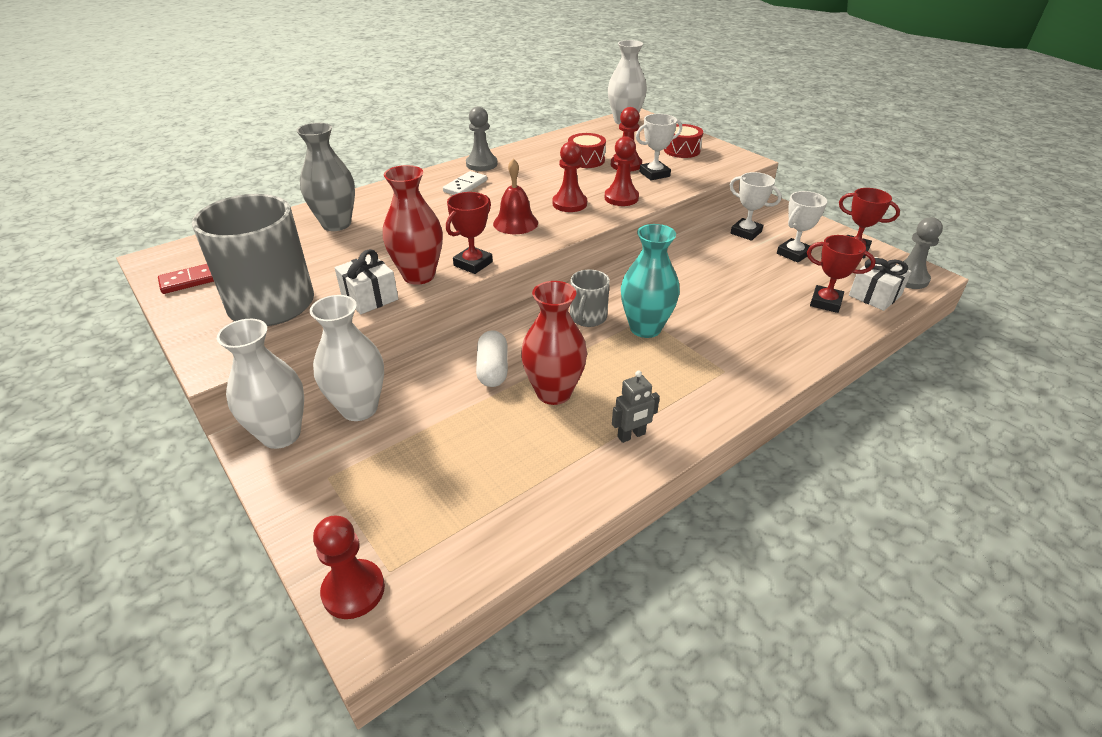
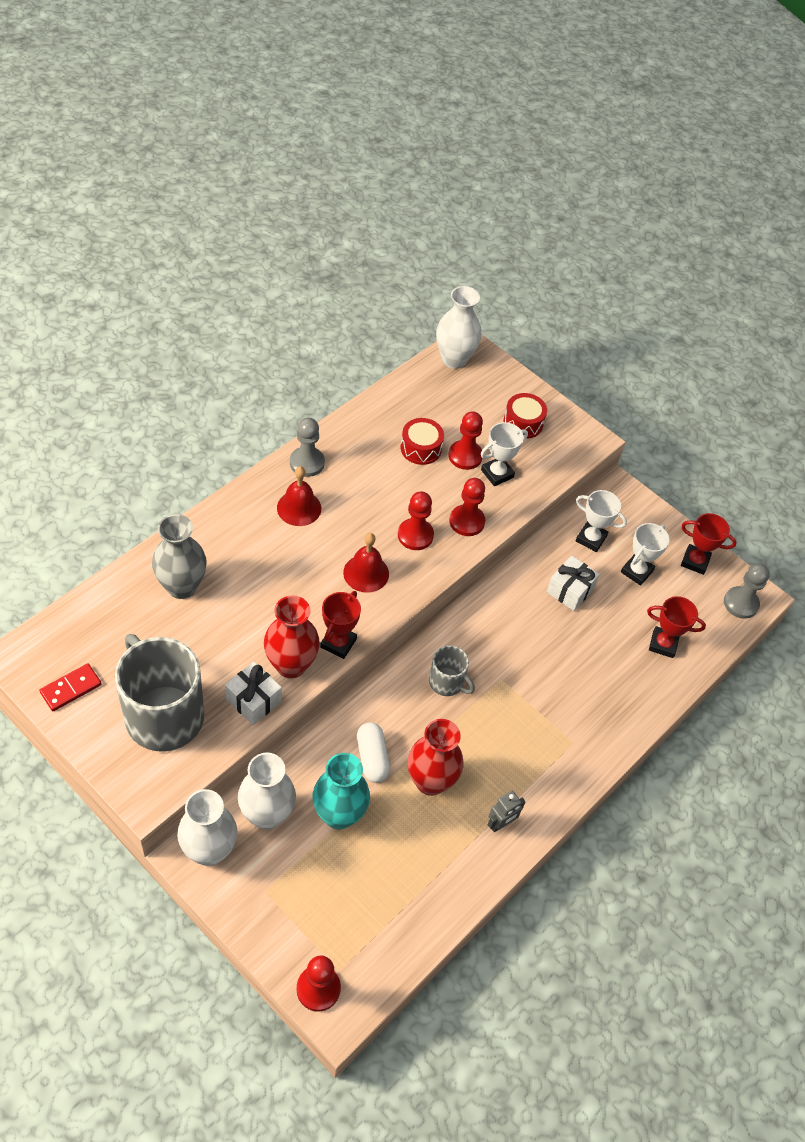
camera: 15 degrees left, 15 degrees up
(465, 186) = (299, 508): white domino -> red bell
(587, 318) = (447, 682): grey mug -> grey mug turned 60 degrees counterclockwise
(645, 328) = (501, 693): turquoise vase -> turquoise vase (339, 814)
(875, 295) = (707, 631): white gift -> white gift (570, 590)

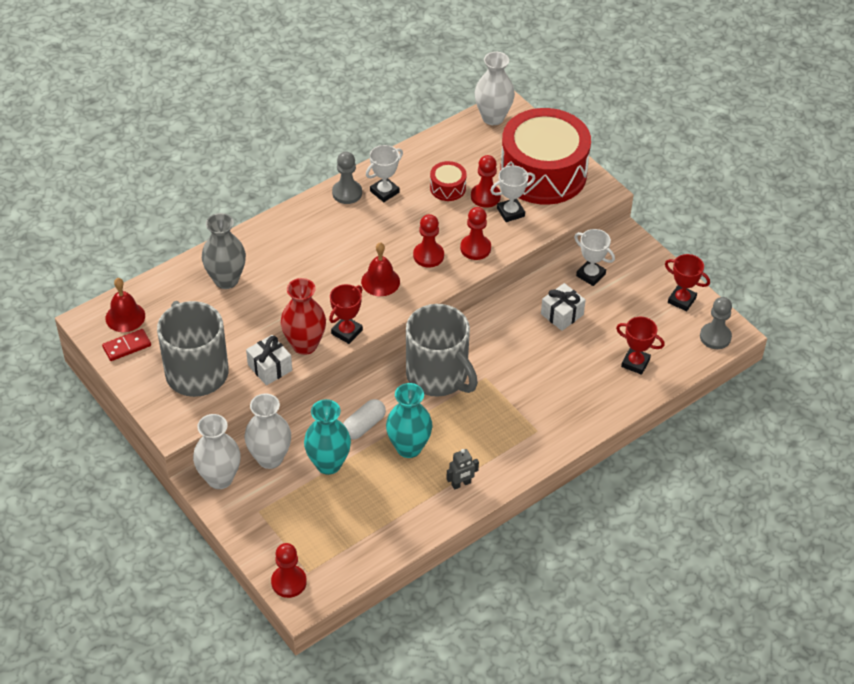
camera: 15 degrees right, 5 degrees down
(299, 508) = (333, 227): red bell -> red bell (125, 317)
(372, 758) = (364, 426): white capsule -> white capsule turned 45 degrees clockwise
(430, 781) = (409, 447): red vase -> turquoise vase
(447, 682) = (438, 376): grey mug -> grey mug, size x2.05
(523, 423) = (543, 173): red drum -> red drum, size x2.43
(636, 571) = (626, 304): white trophy -> white trophy (384, 192)

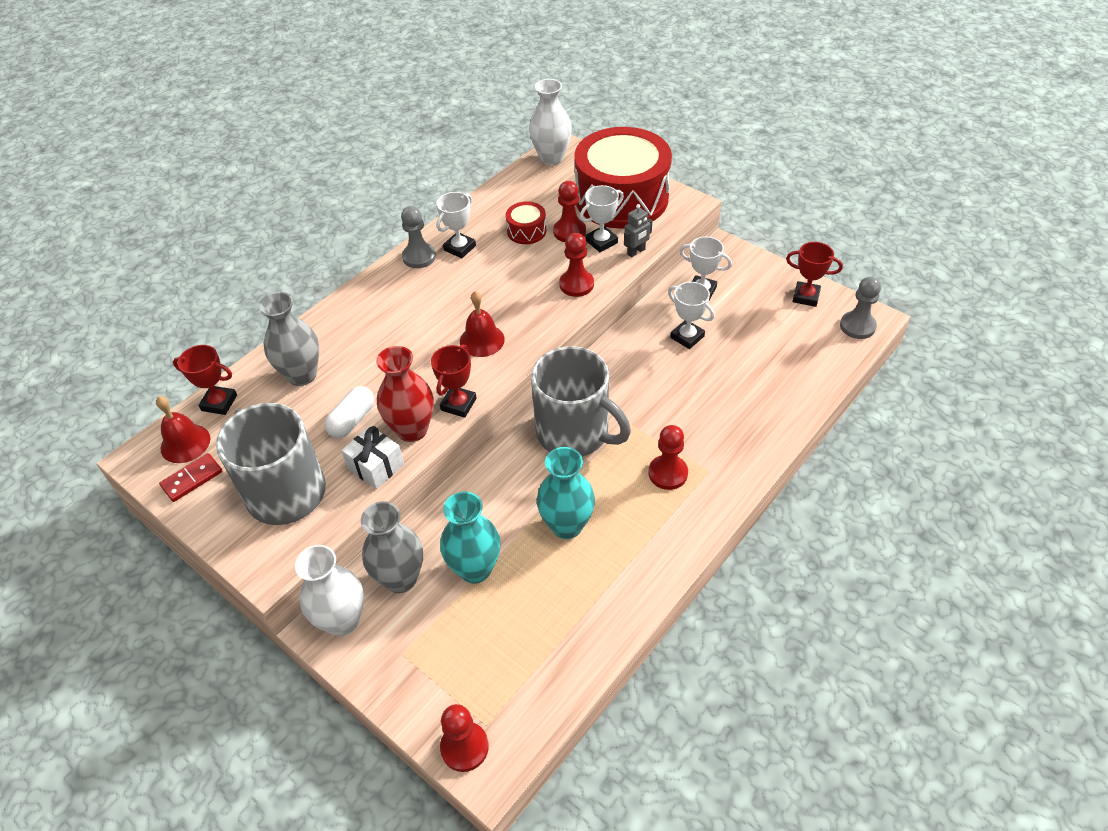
camera: 10 degrees left, 0 degrees up
(270, 458) = (400, 578): white vase -> grey vase
(364, 426) = (505, 511): white capsule -> white capsule (352, 420)
(428, 256) = (527, 302): red pawn -> red pawn (668, 473)
(461, 484) = (644, 557): grey robot -> grey robot (636, 252)
(562, 314) = (687, 337): white gift -> white trophy
(635, 363) = (786, 371): red trophy -> red trophy (219, 403)

